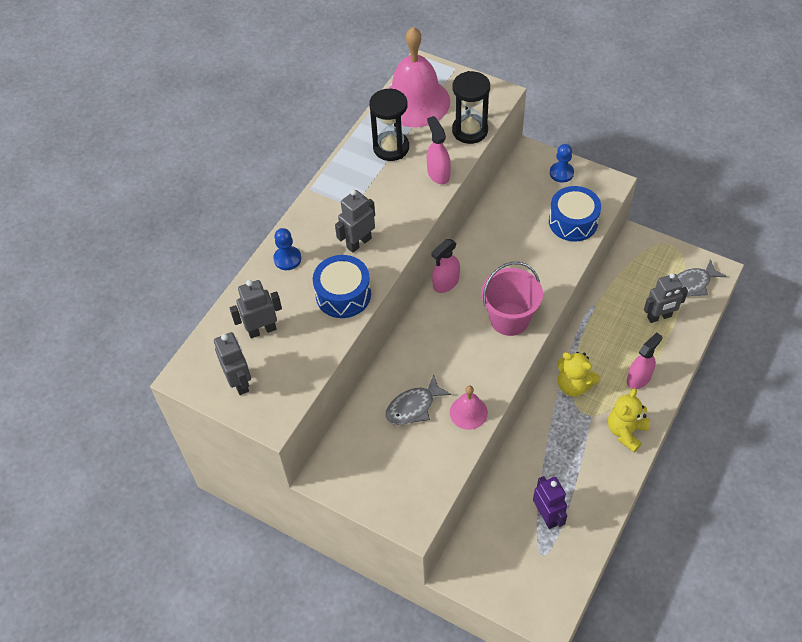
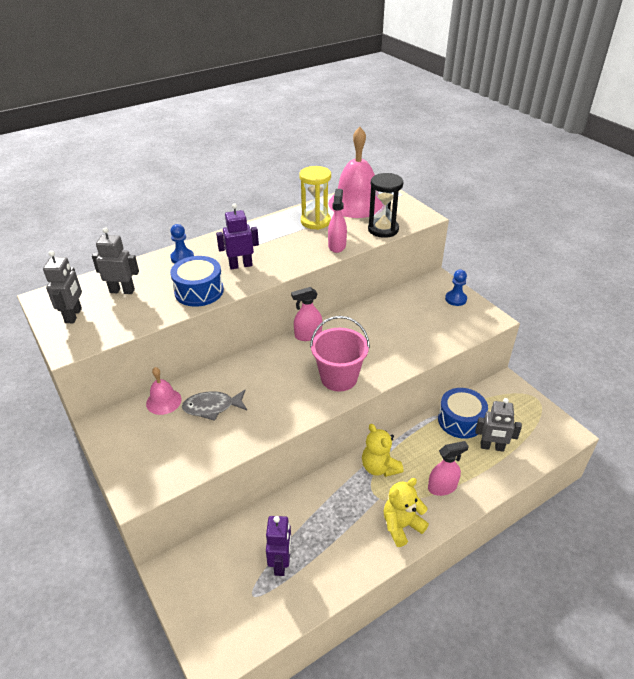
camera: 25 degrees right, 15 degrees down
(359, 243) = (240, 265): grey robot -> purple robot
(391, 148) = (315, 221): black hourglass -> yellow hourglass
(468, 412) = (251, 430): pink bell -> pink bell (163, 401)
(573, 222) = (442, 333): blue drum -> blue drum (460, 420)
(692, 284) = (538, 434): grey fish -> none

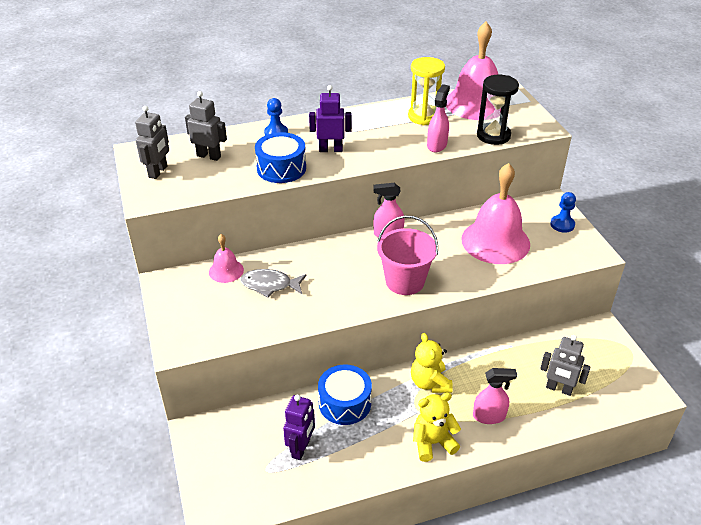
camera: 15 degrees right, 0 degrees up
(405, 324) = (495, 241): none -> pink bell
(460, 420) = (534, 355): blue drum -> blue drum (345, 403)

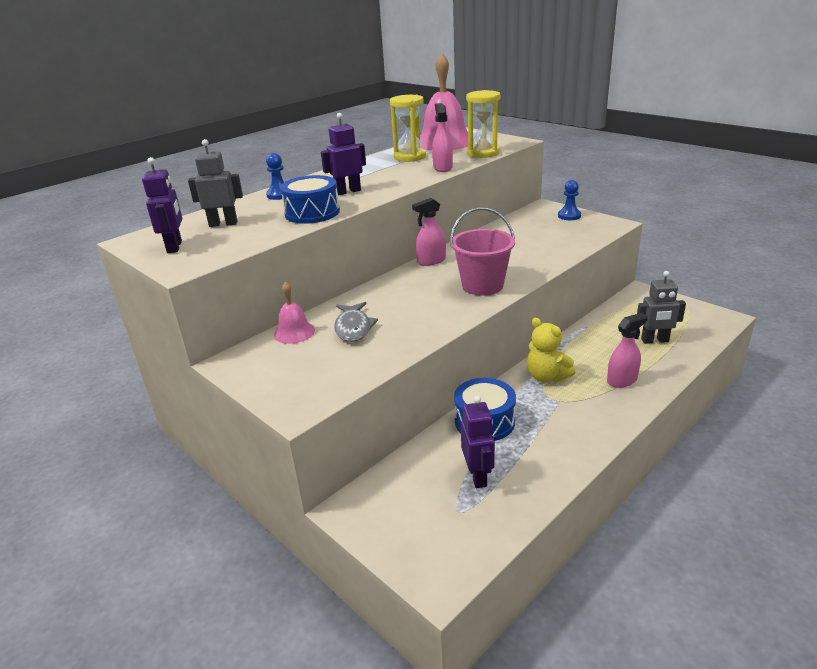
camera: 25 degrees left, 10 degrees down
(158, 172) = (175, 247): grey robot -> purple robot
(270, 285) = (353, 328): grey fish -> grey fish turned 75 degrees counterclockwise
(433, 443) = (596, 419): yellow teddy bear -> none
(493, 136) = (483, 153): black hourglass -> yellow hourglass
(495, 241) = (529, 239): pink bell -> none

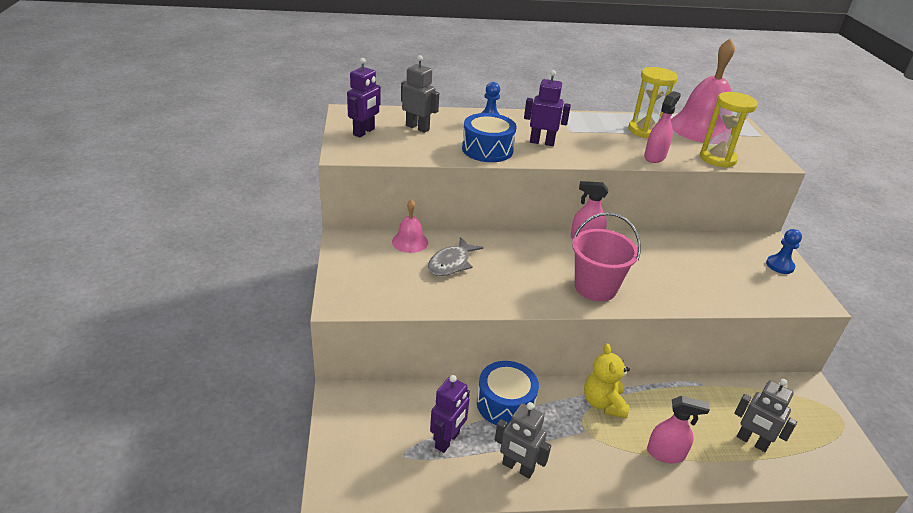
camera: 35 degrees right, 5 degrees up
(550, 456) = (517, 468): none -> grey robot

